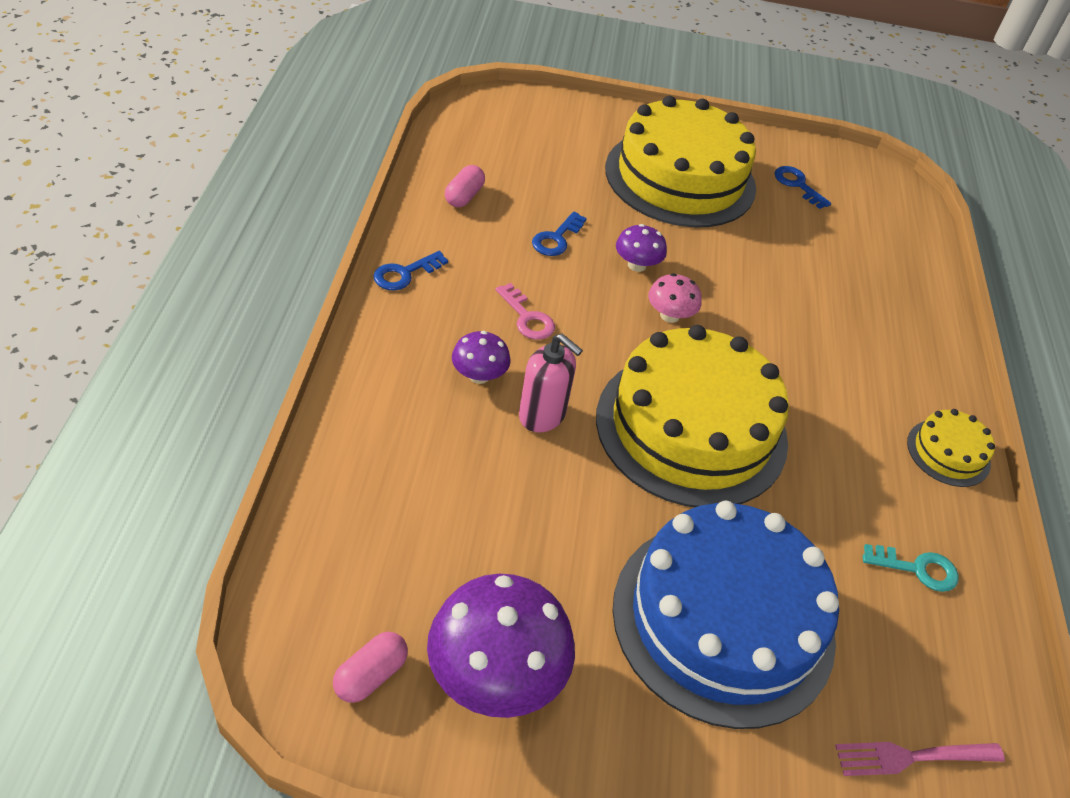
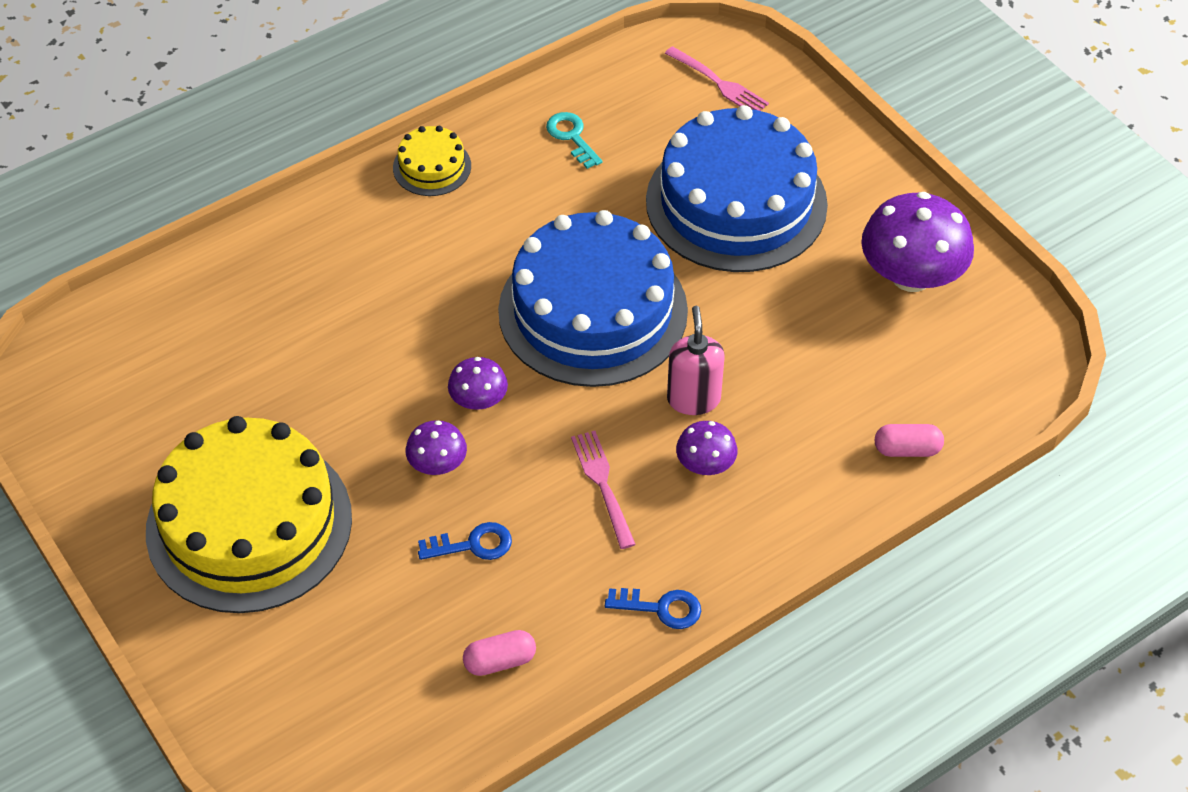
camera: 125 degrees left, 5 degrees up
(370, 675) = (988, 328): pink capsule -> pink capsule (907, 449)
(527, 317) = (603, 485): pink key -> pink fork
(669, 315) = (479, 400): pink mushroom -> purple mushroom
(691, 428) = (593, 311): yellow cake -> blue cake
(797, 185) = (147, 431): blue key -> none

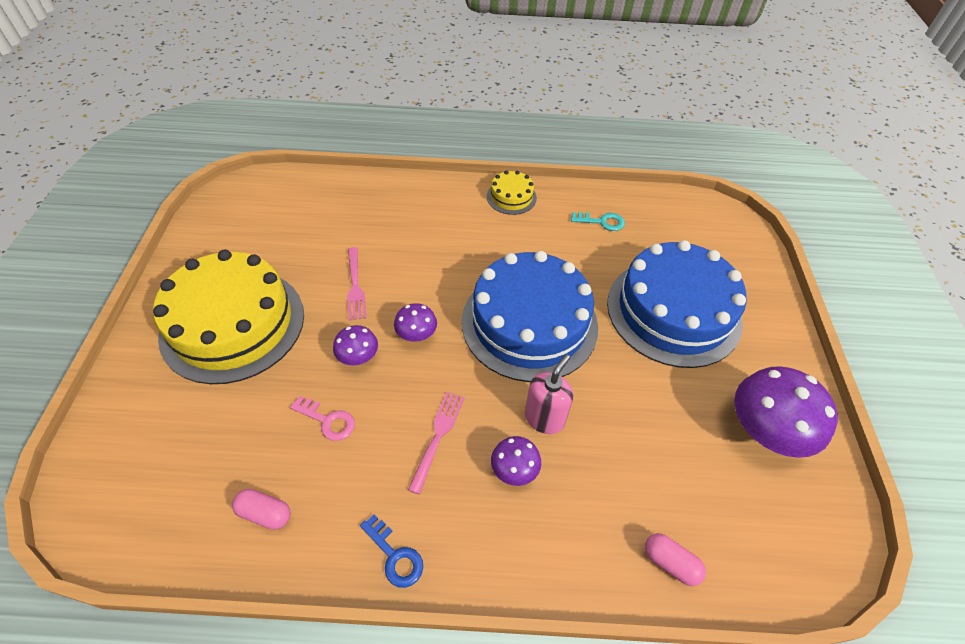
camera: 35 degrees right, 0 degrees up
(473, 544) = (328, 420): blue key -> pink key
(571, 137) = (602, 222): turquoise key -> turquoise key turned 90 degrees clockwise
(718, 83) = (715, 238): pink fork -> pink fork (355, 285)

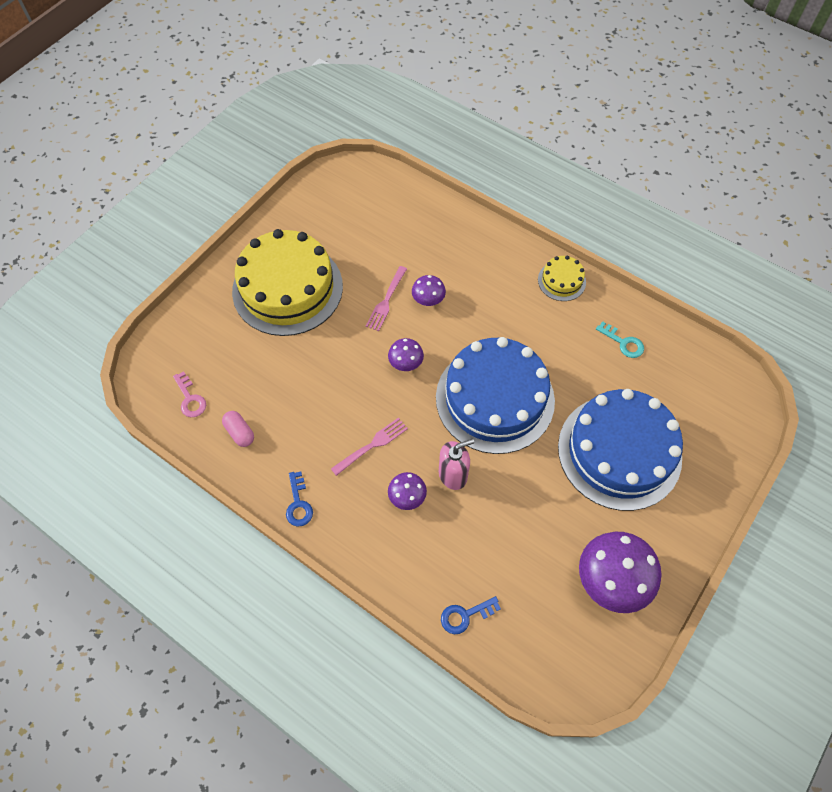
camera: 35 degrees right, 10 degrees up
(328, 420) = (309, 394): pink key -> pink key (190, 399)
(358, 357) = (355, 358): purple mushroom -> purple mushroom (428, 299)
(670, 563) = (465, 615): pink capsule -> blue key

